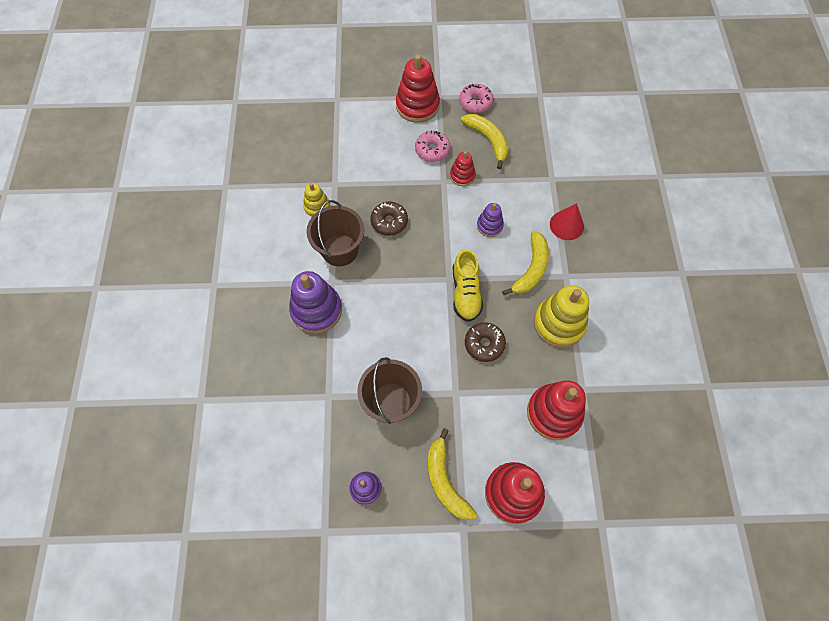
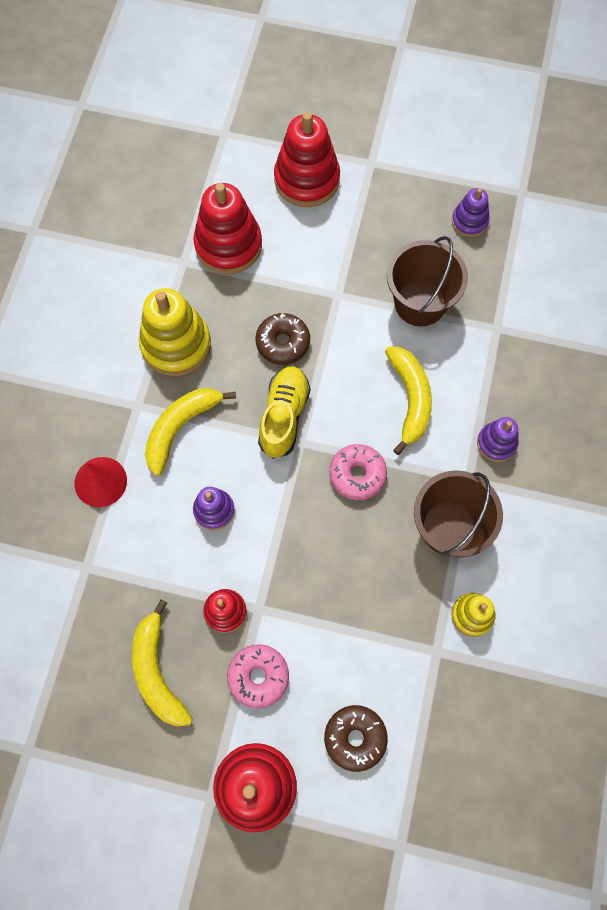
camera: 165 degrees left, 5 degrees up
(316, 310) = (496, 443): purple stacking toy -> purple stacking toy, size x0.55
(389, 222) = (364, 556): brown donut -> brown donut (355, 738)
(445, 481) = (378, 208): yellow banana -> yellow banana (410, 399)
(475, 102) = (149, 764): pink donut -> pink donut (357, 474)

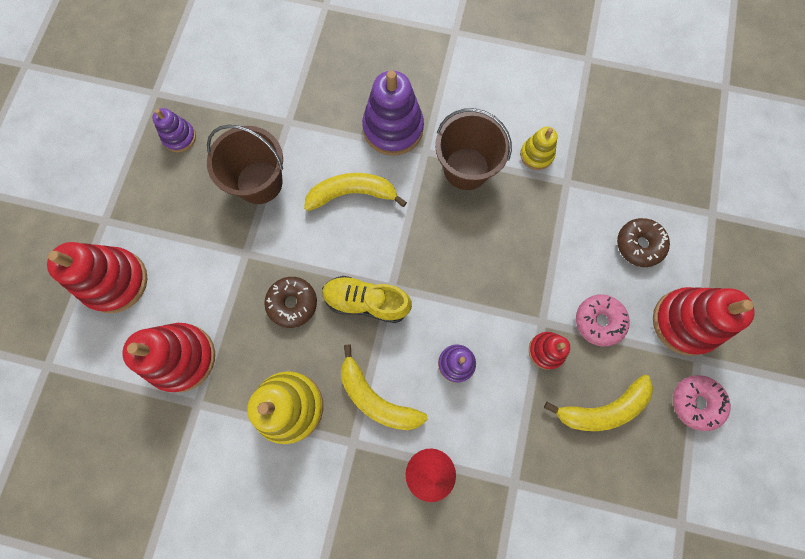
camera: 90 degrees left, 5 degrees up
(357, 474) = (421, 239): pink donut -> pink donut (695, 402)
(496, 443) = (393, 128): purple stacking toy -> purple stacking toy, size x1.82

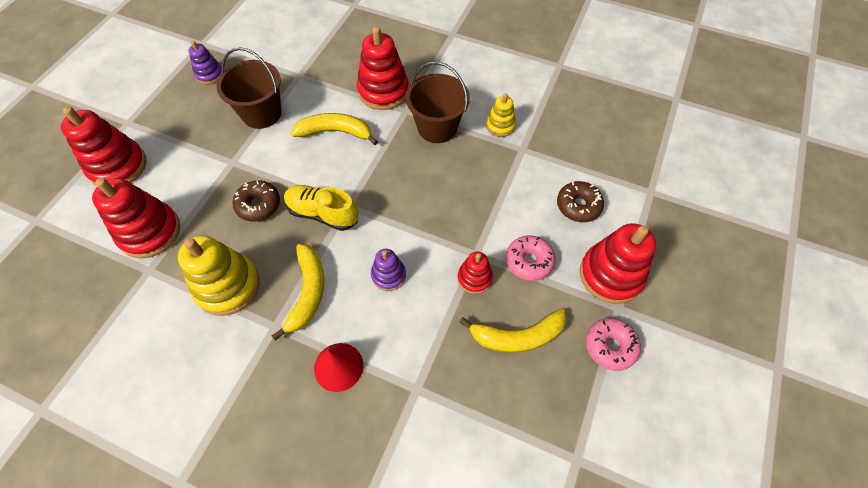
camera: 10 degrees right, 15 degrees down
(376, 398) = (308, 292): yellow banana -> yellow banana turned 135 degrees counterclockwise
(393, 128) = (383, 91): purple stacking toy -> red stacking toy

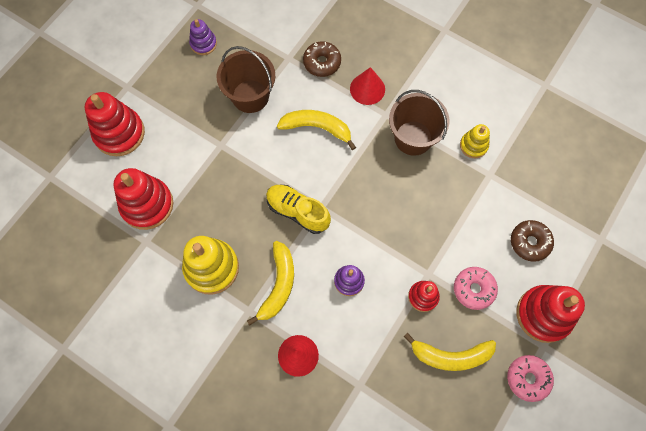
camera: 10 degrees right, 10 degrees up
(258, 205) = (242, 193): brown donut -> brown donut (322, 62)
(383, 91) = (367, 89): red stacking toy -> red cone

